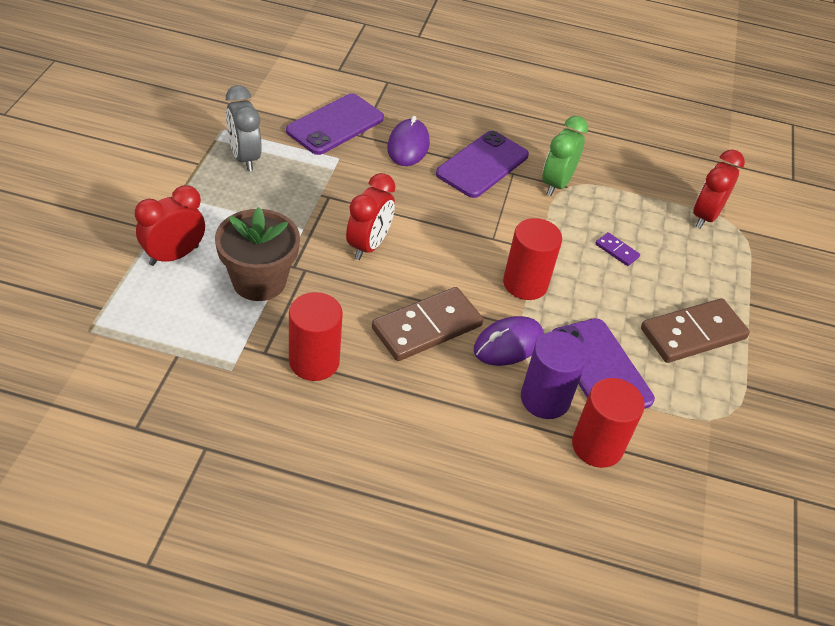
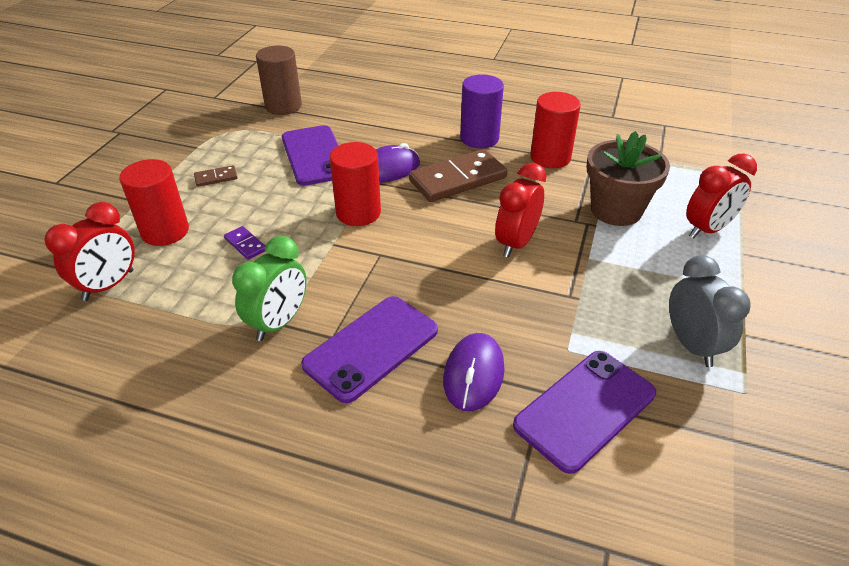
camera: 170 degrees left, 5 degrees down
(545, 399) = (368, 139): purple cylinder -> purple cylinder (479, 138)
(597, 446) = (339, 117): red cylinder -> red cylinder (165, 231)
(684, 473) = (283, 106): none -> brown cylinder
(693, 334) = (216, 178): brown domino -> brown domino, size x0.45

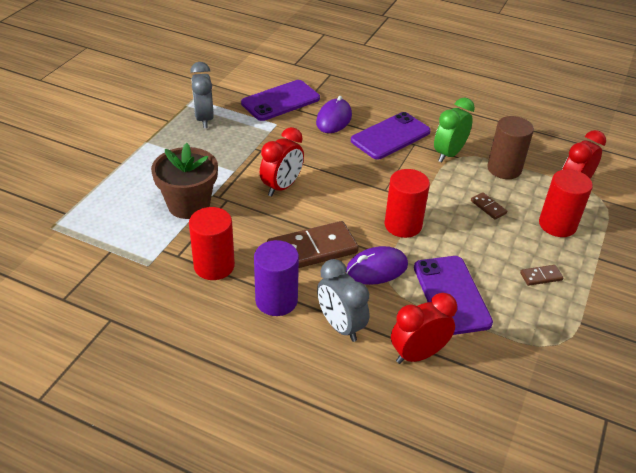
camera: 175 degrees left, 0 degrees up
(245, 244) = (488, 207): purple domino -> brown domino
(283, 106) = (506, 386): brown cylinder -> brown cylinder (504, 169)
(418, 127) = (340, 326): none -> grey clock
(707, 229) = (130, 181): red clock -> red clock (418, 354)

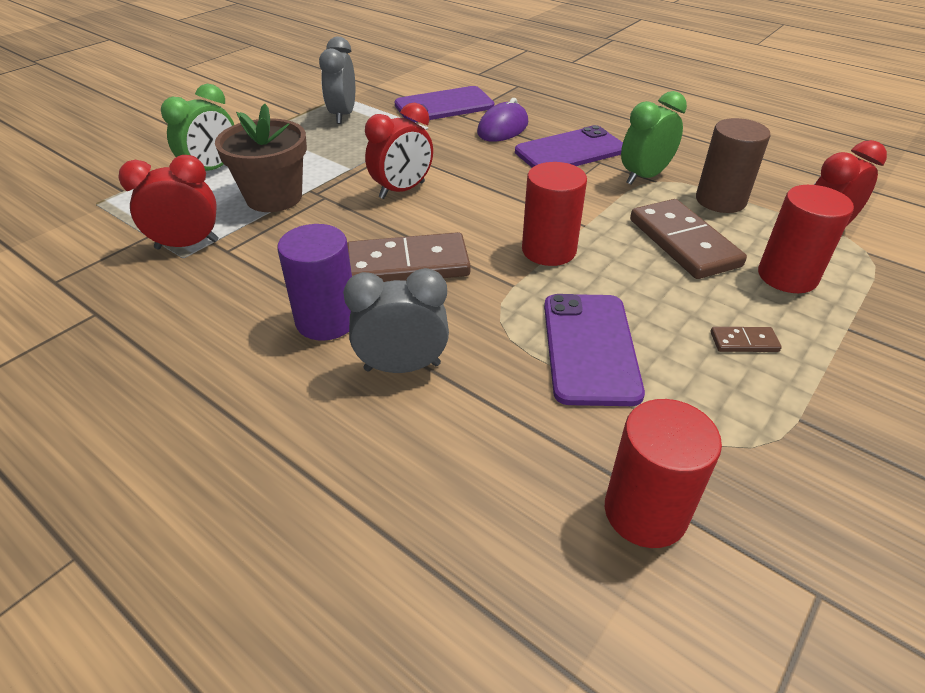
camera: 15 degrees right, 0 degrees up
(126, 185) = (212, 170): none -> green clock
(214, 266) = (266, 268): red cylinder -> red cylinder (645, 512)
(340, 326) = (402, 367): grey clock -> grey clock turned 105 degrees clockwise
(376, 269) = (488, 299): purple mouse -> none
(418, 354) = (506, 425): red clock -> red clock (187, 244)
(488, 207) = (683, 243): brown domino -> brown domino, size x2.23

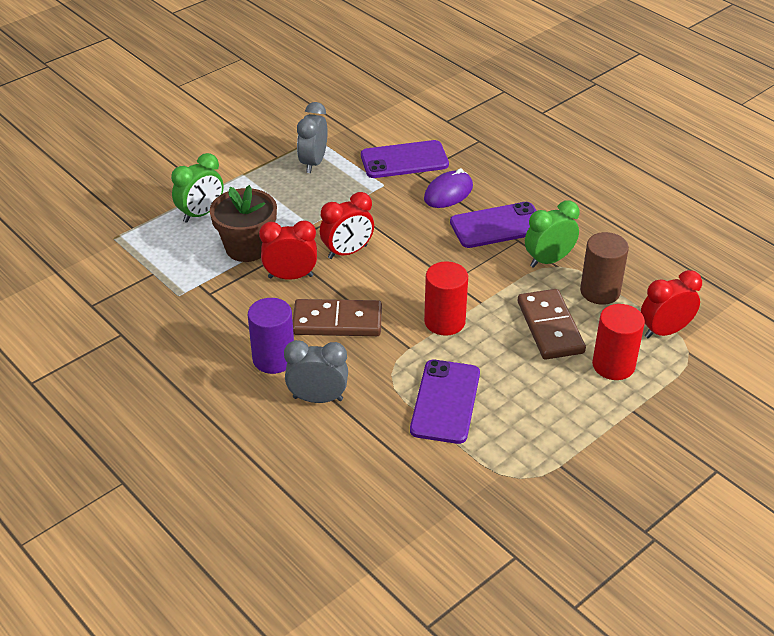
camera: 10 degrees right, 0 degrees up
(187, 244) = (181, 285): red clock -> red clock (290, 276)
(645, 512) = (438, 504): red cylinder -> none
(744, 342) = (553, 411): brown domino -> none

